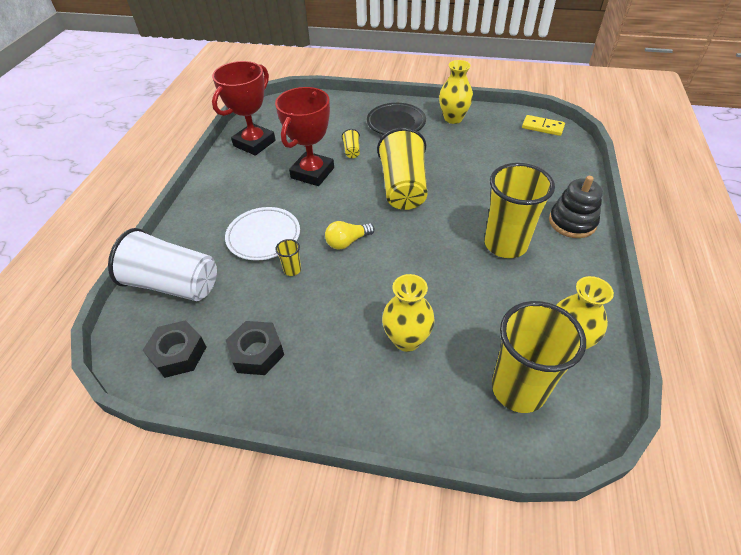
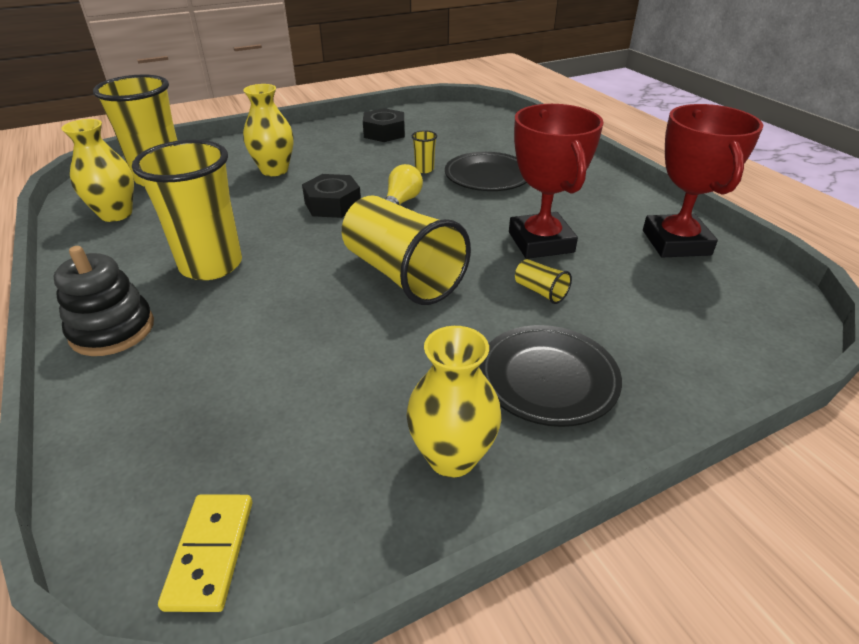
camera: 140 degrees right, 10 degrees down
(174, 284) = (502, 134): white cup -> none
(178, 353) = (436, 117): black nut -> black nut (333, 204)
(263, 236) = (487, 177): white plate -> black plate
(542, 127) = (210, 553): yellow domino -> yellow domino turned 75 degrees counterclockwise

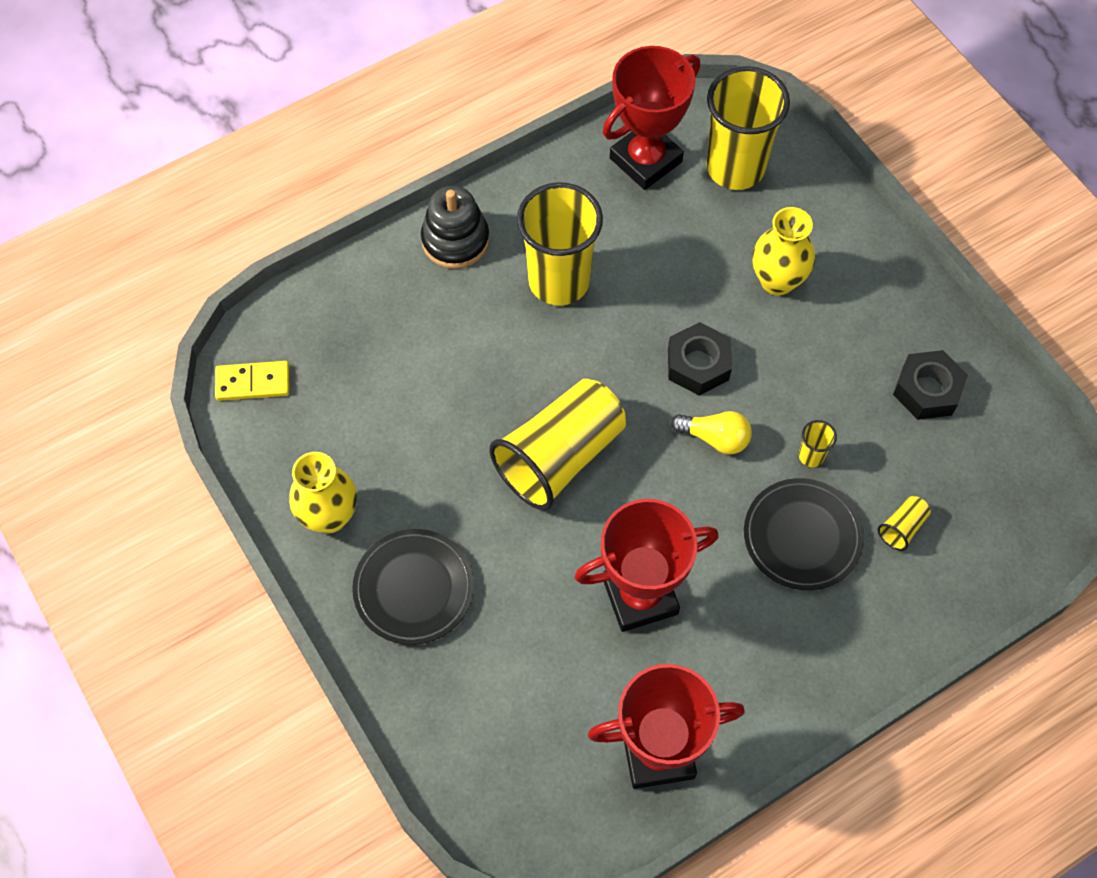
camera: 85 degrees right, 25 degrees up
(116, 214) = (645, 160): yellow vase -> red trophy
(540, 291) = (542, 590): yellow cup -> yellow cup (902, 528)

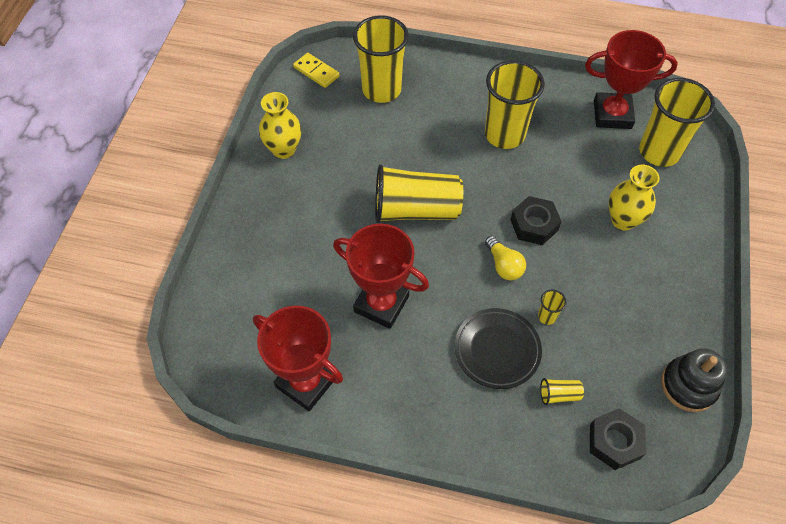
camera: 45 degrees right, 5 degrees down
(360, 340) = (381, 90): none -> yellow cup
(414, 589) = (283, 209): black plate -> none
(455, 240) = (474, 81): black stacking toy -> black stacking toy (688, 385)
(927, 390) = (653, 340): black nut -> black nut (614, 442)

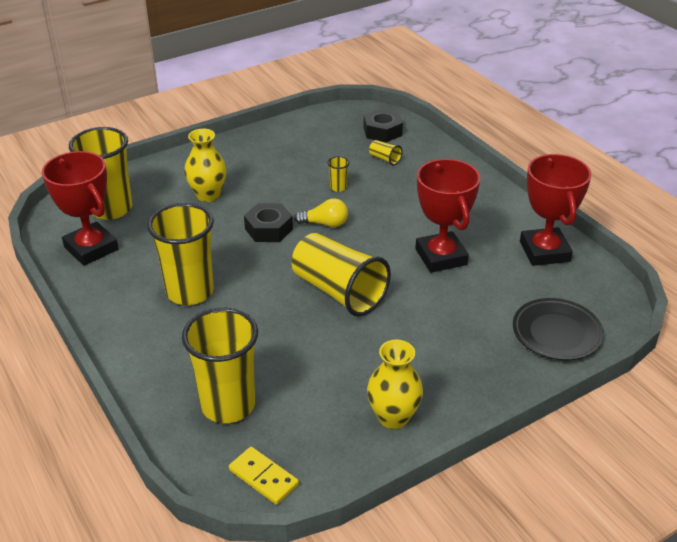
camera: 135 degrees left, 20 degrees down
(316, 72) = (263, 477): yellow domino -> yellow domino turned 45 degrees counterclockwise
(497, 350) = (393, 193): black plate -> black plate (556, 333)
(503, 265) = (325, 224): yellow light bulb -> yellow light bulb turned 75 degrees clockwise
(688, 385) = (308, 124): black stacking toy -> none

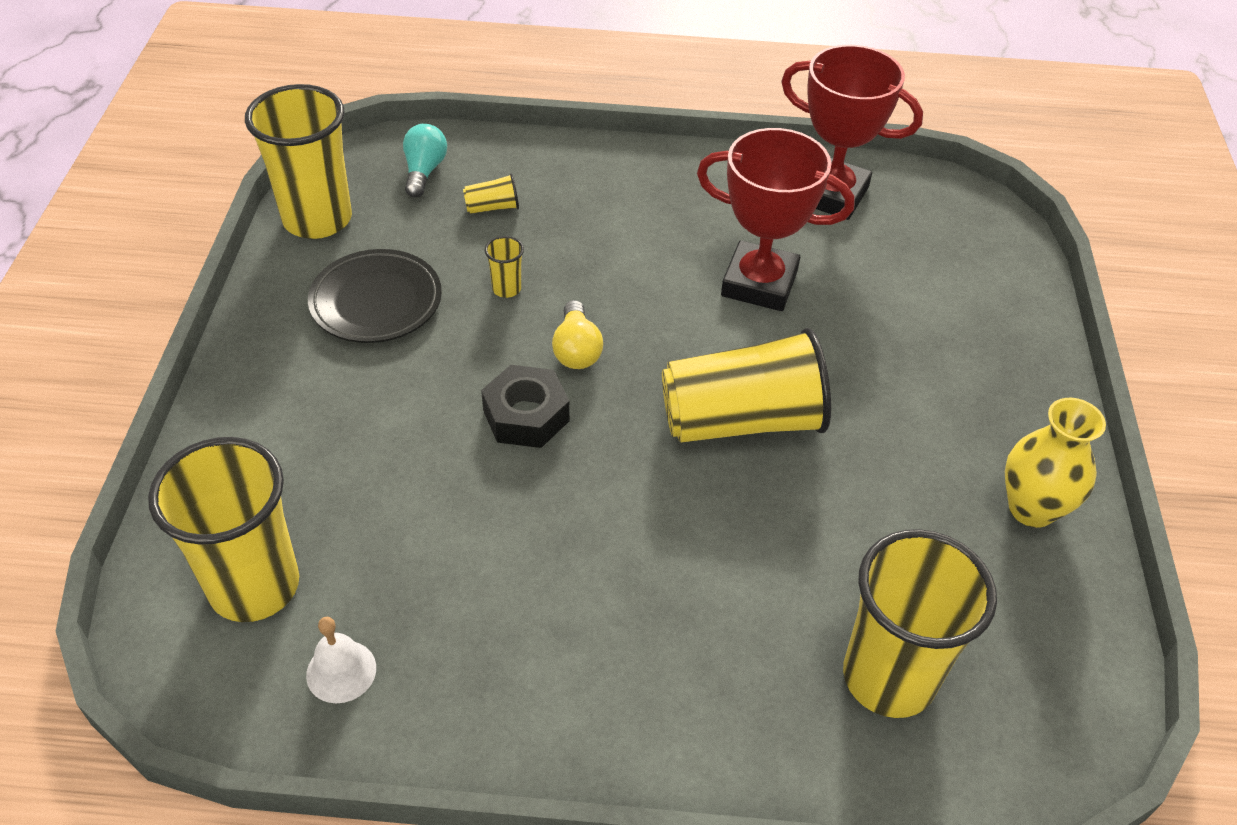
camera: 55 degrees left, 10 degrees up
(91, 248) = (341, 671): red trophy -> white bell
(190, 292) = (590, 591): yellow cup -> yellow cup (317, 219)
(208, 195) = (361, 439): yellow vase -> none
(263, 477) = (1061, 712): yellow domino -> none
(325, 224) = (576, 349): yellow light bulb -> yellow light bulb turned 135 degrees clockwise
(382, 131) = (424, 171): black nut -> turquoise light bulb
(556, 333) = (984, 277): black plate -> black plate (376, 302)

